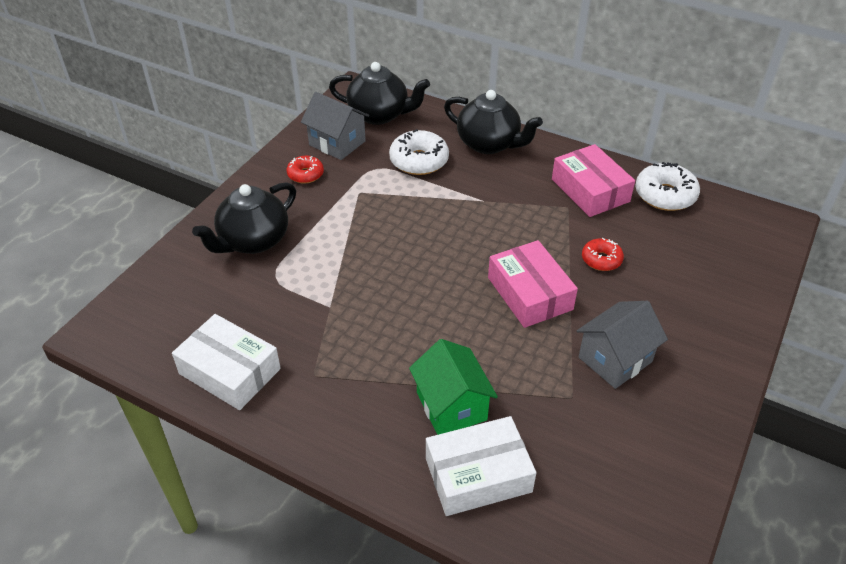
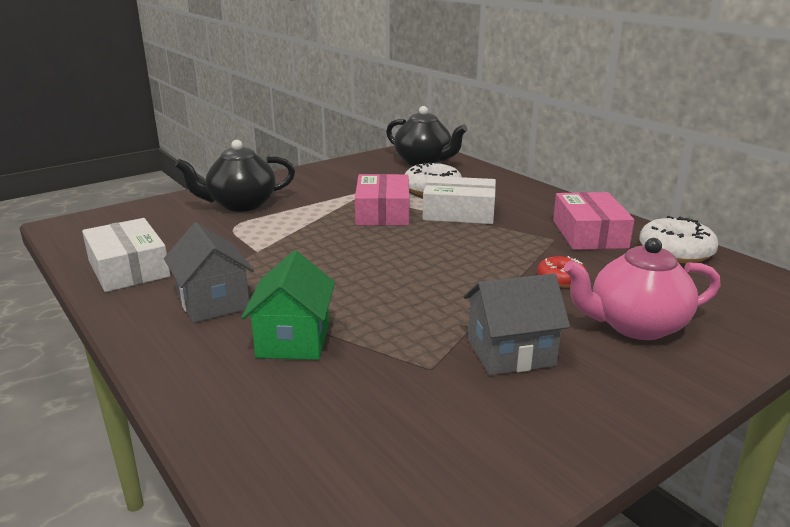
camera: 25 degrees right, 20 degrees down
(305, 174) = (326, 180): red donut -> none
(337, 143) = (371, 170): grey house -> grey house (213, 302)
(478, 475) = (263, 398): white box -> white box (459, 212)
(489, 144) = (509, 191): black teapot -> none
(529, 293) = (458, 284): pink box -> pink box (382, 212)
(680, 298) = (635, 326): none -> pink teapot

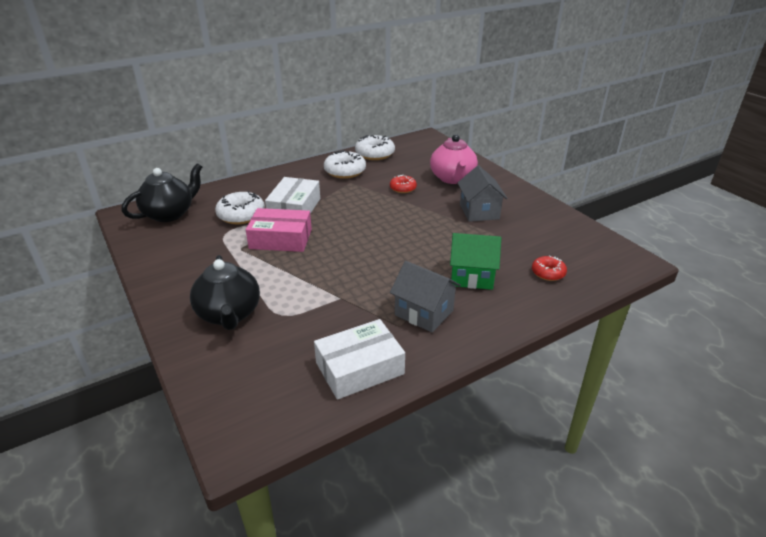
camera: 85 degrees left, 10 degrees up
(213, 302) = (424, 313): grey house -> grey house turned 60 degrees clockwise
(298, 423) = (548, 273): none -> red donut
(589, 234) = (345, 171): pink box -> white donut

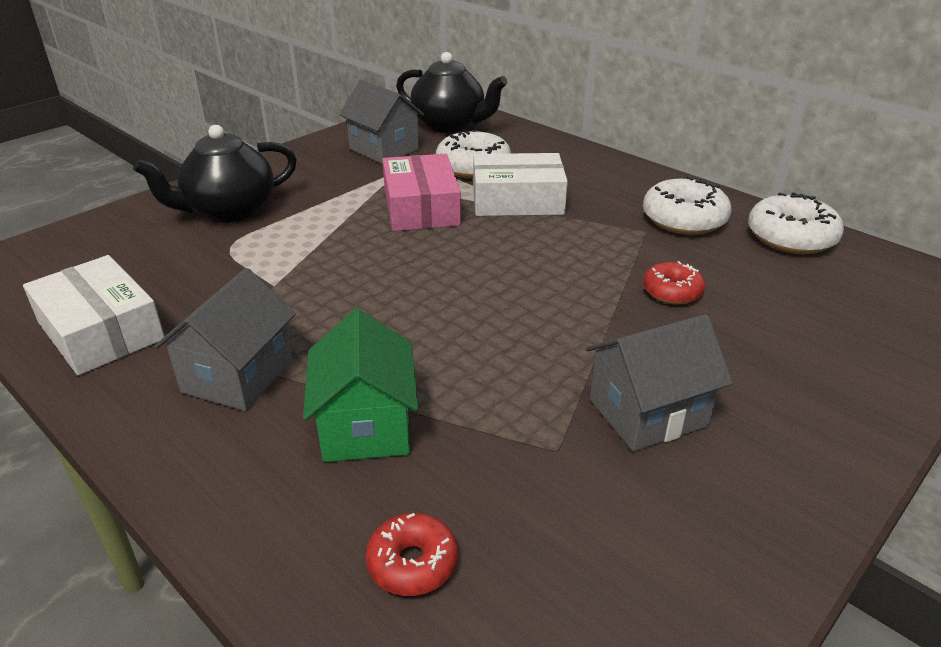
camera: 75 degrees right, 0 degrees up
(185, 243) = (384, 149): none -> grey house
(452, 178) = (780, 353): pink teapot -> none

